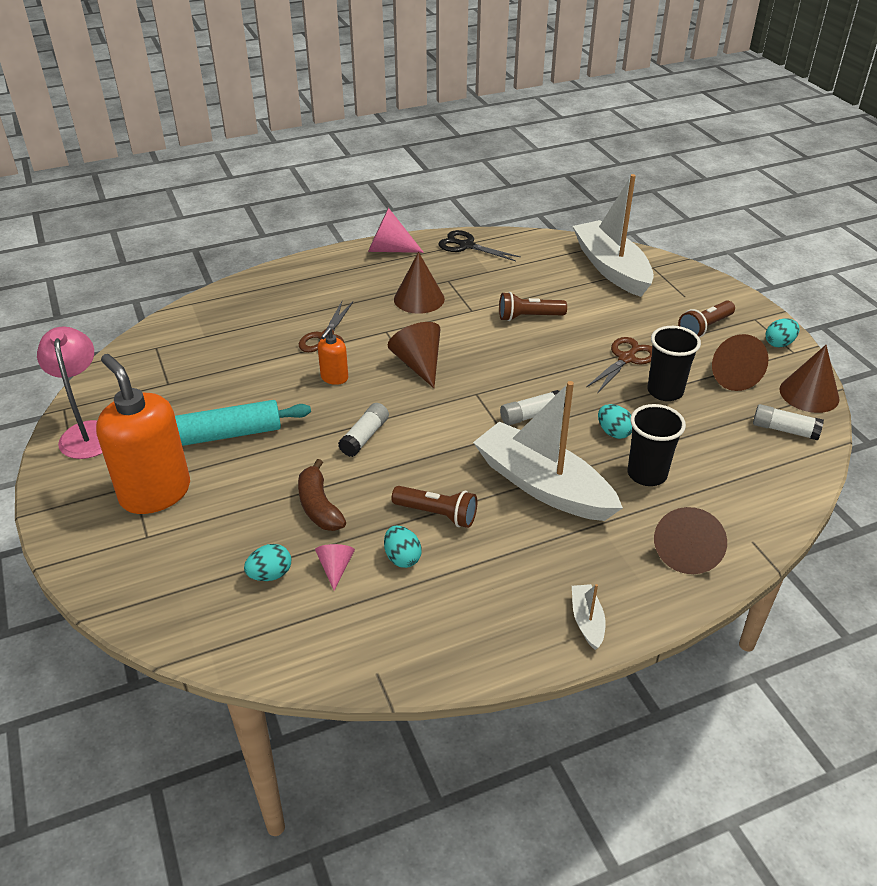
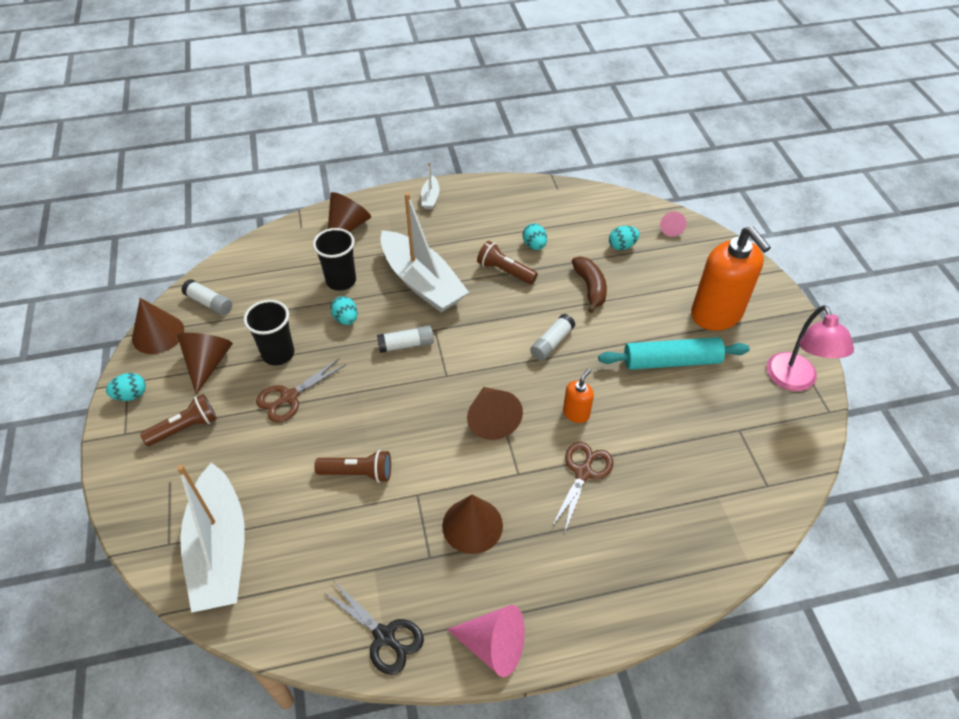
camera: 170 degrees left, 10 degrees up
(335, 568) = (579, 245): pink cone -> pink cone (671, 228)

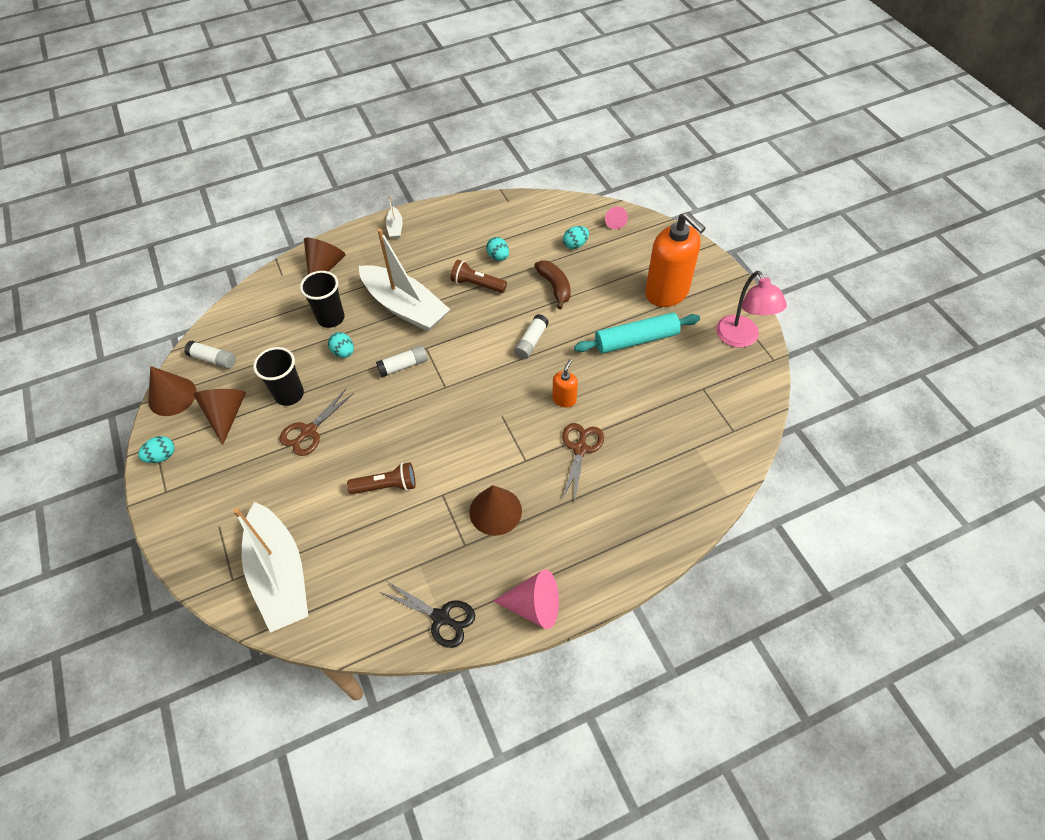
camera: 10 degrees left, 5 degrees up
(185, 428) = (220, 476): brown flashlight -> none
(492, 419) = (493, 418): brown cone -> none

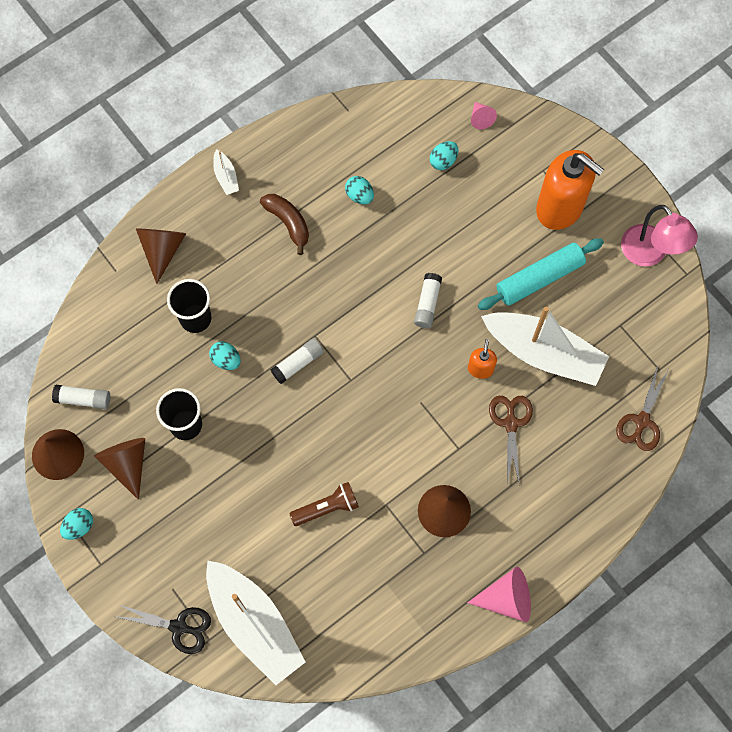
camera: 15 degrees left, 15 degrees up
(309, 431) = (224, 464): brown scissors -> brown scissors (642, 421)
(405, 307) = (274, 287): white boat -> white boat (544, 353)
(441, 618) = (423, 630): black scissors -> black scissors (179, 627)
(477, 284) = (346, 239): brown flashlight -> none
(555, 287) = (434, 225): brown banana -> brown banana (288, 223)

